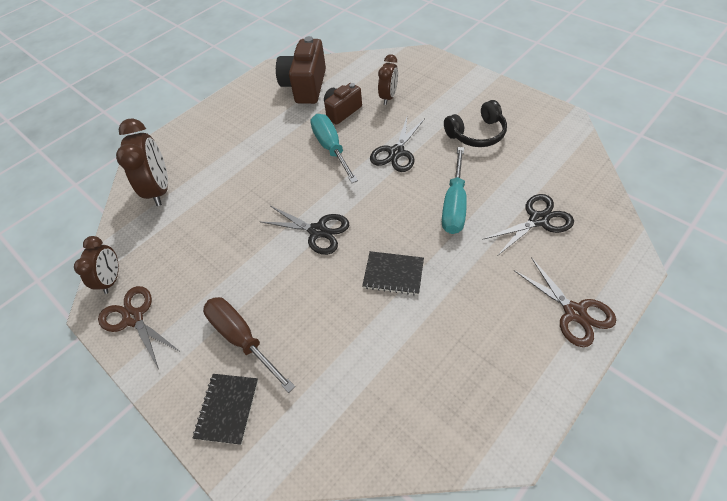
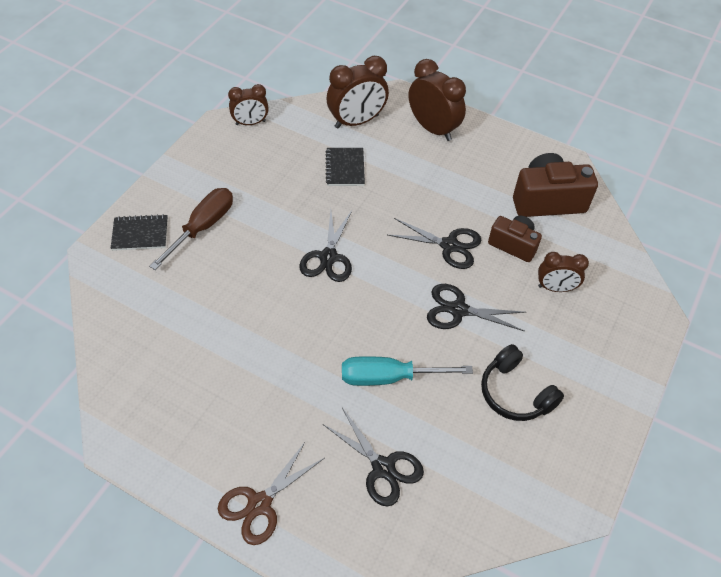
camera: 70 degrees right, 0 degrees up
(134, 318) = (215, 150): brown scissors -> none
(198, 138) = (433, 129): none -> brown clock
(331, 148) = (449, 245): turquoise screwdriver -> black scissors
(393, 274) = (285, 330): black notebook -> black notebook (345, 168)

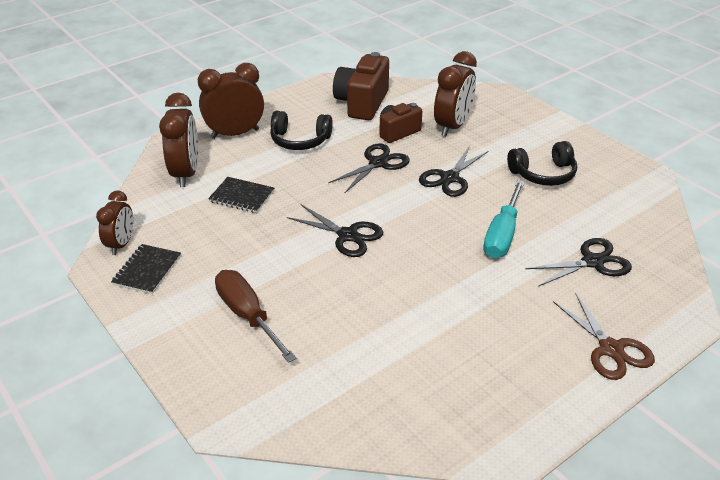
camera: 65 degrees left, 15 degrees down
(140, 234) = (221, 371): black notebook -> black notebook (147, 270)
(451, 176) = (300, 140): none -> black headphones
(555, 288) = (452, 126): brown clock -> brown clock, size x1.60

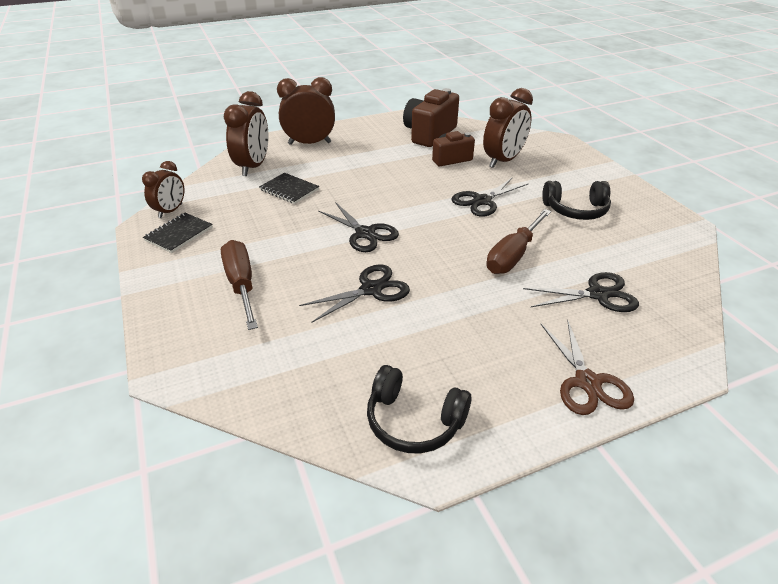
camera: 15 degrees right, 0 degrees up
(300, 140) = (361, 154): black headphones -> black headphones (414, 421)
(378, 163) = (421, 180): black scissors -> black scissors (371, 289)
(502, 235) = (513, 256): turquoise screwdriver -> brown screwdriver

